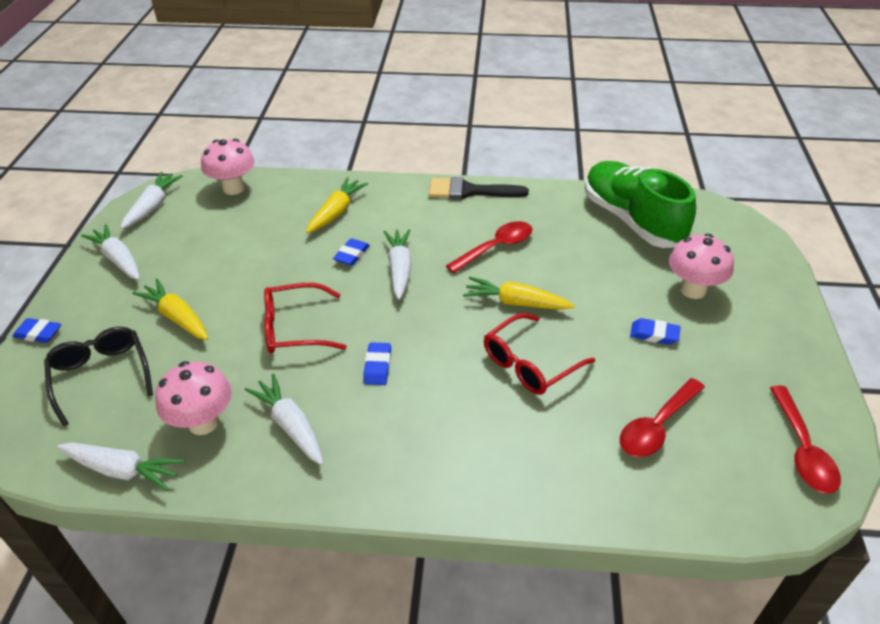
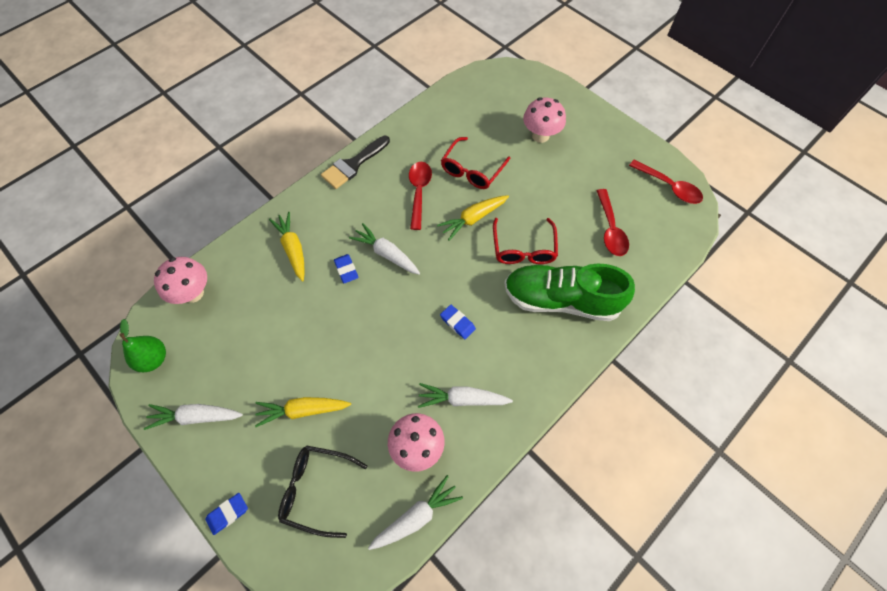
camera: 50 degrees left, 20 degrees up
(153, 206) = (153, 359): white carrot -> green pear
(293, 328) = (382, 347): red glasses -> red glasses (471, 171)
(632, 220) = (463, 113): green shoe -> green shoe (561, 300)
(654, 334) = (554, 179): blue eraser -> none

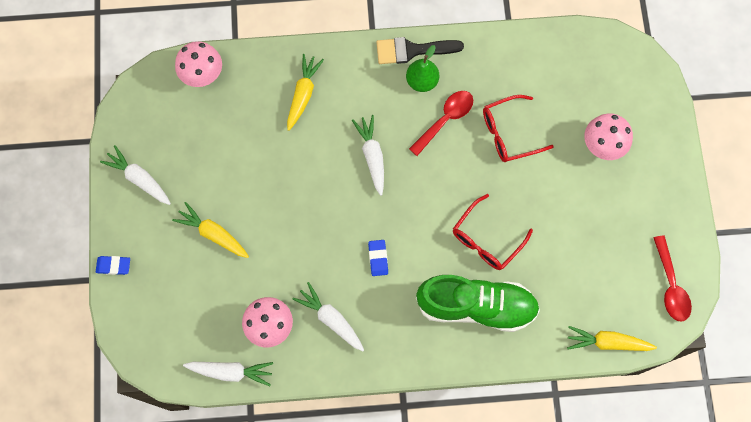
camera: 40 degrees right, 10 degrees up
(153, 359) = (140, 109): green pear -> green pear (422, 81)
(315, 489) = (180, 297): black glasses -> none
(346, 270) = (330, 145): blue eraser -> none
(473, 219) = (469, 180): yellow carrot -> yellow carrot (607, 342)
(561, 300) = (476, 306): green shoe -> green shoe turned 135 degrees clockwise
(610, 229) = (577, 281): red spoon -> none

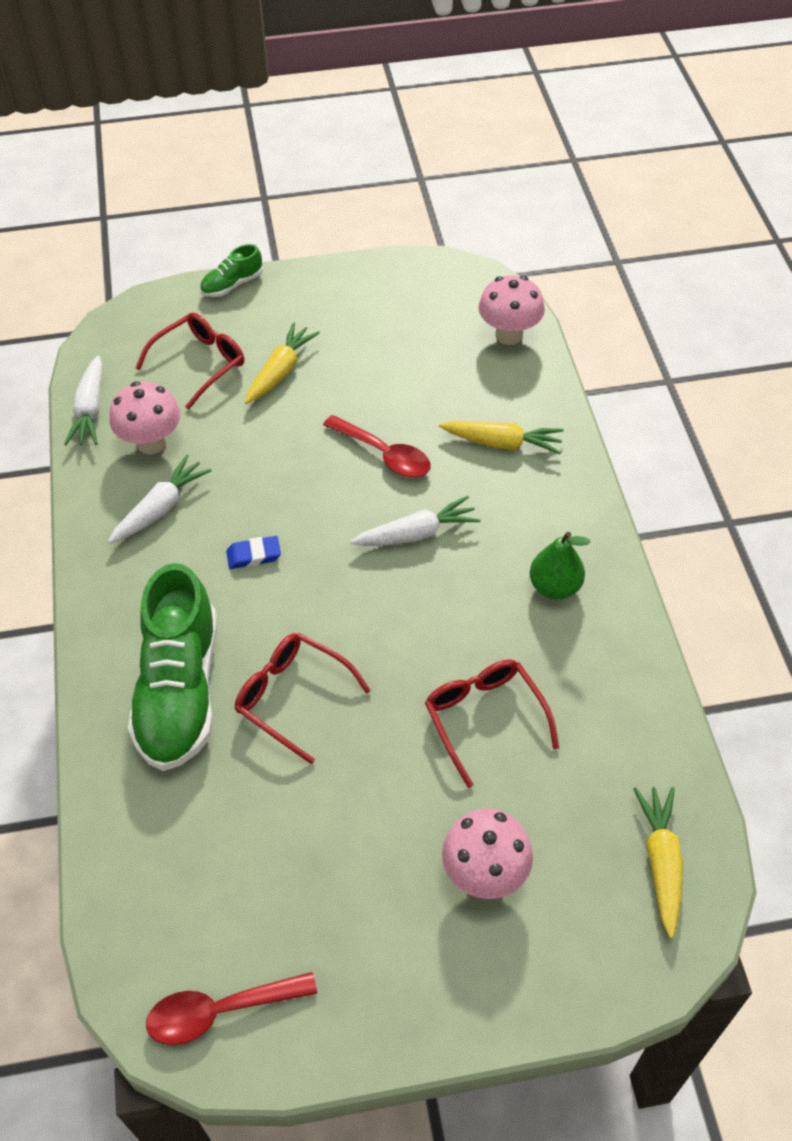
camera: 85 degrees right, 20 degrees down
(113, 266) = (232, 285): blue eraser -> green shoe
(139, 179) = (351, 293): white carrot -> none
(195, 291) = (201, 363): none -> red glasses
(412, 50) = (606, 570): black brush -> none
(445, 120) = (493, 624): red spoon -> red spoon (384, 454)
(607, 342) = (114, 898): yellow carrot -> yellow carrot (661, 862)

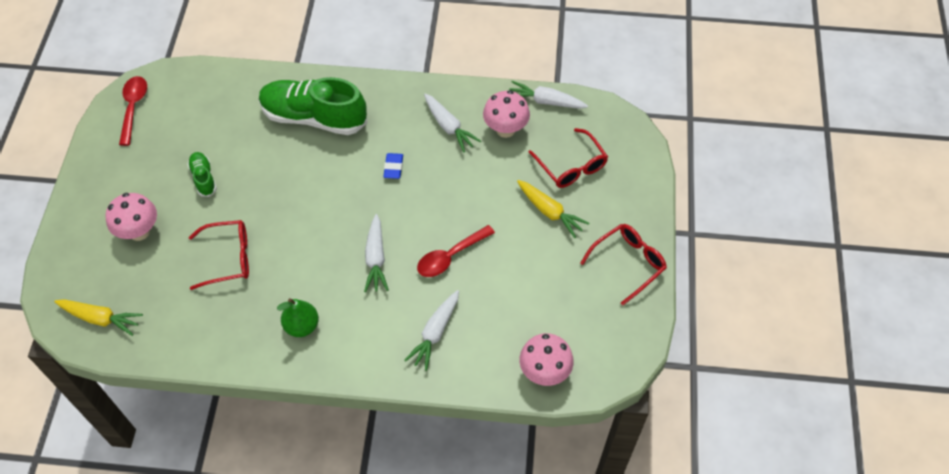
camera: 105 degrees right, 5 degrees up
(232, 285) = (650, 199): green shoe -> green shoe (203, 178)
(291, 696) = (286, 167): red glasses -> red glasses (629, 263)
(502, 443) = (435, 333): yellow carrot -> white carrot

